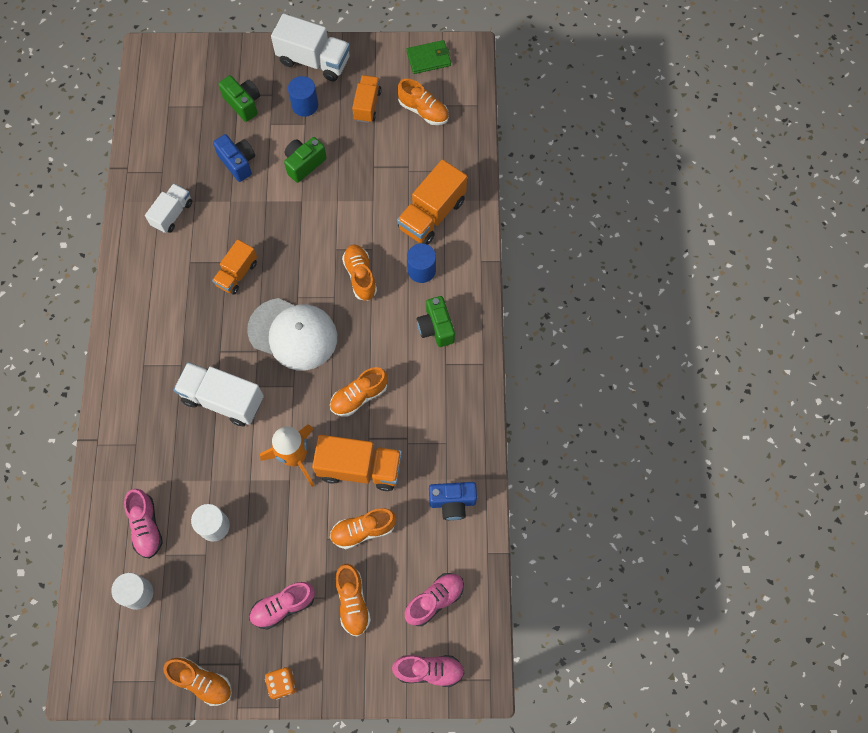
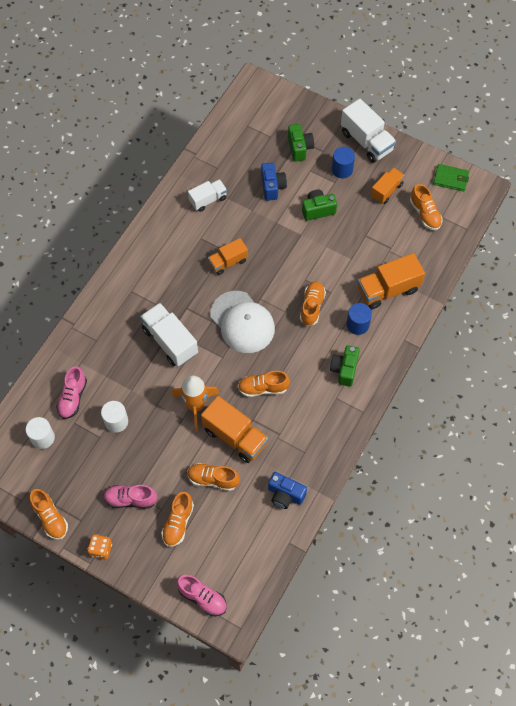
camera: 30 degrees right, 5 degrees down
(434, 600) = (234, 553): pink shoe -> none

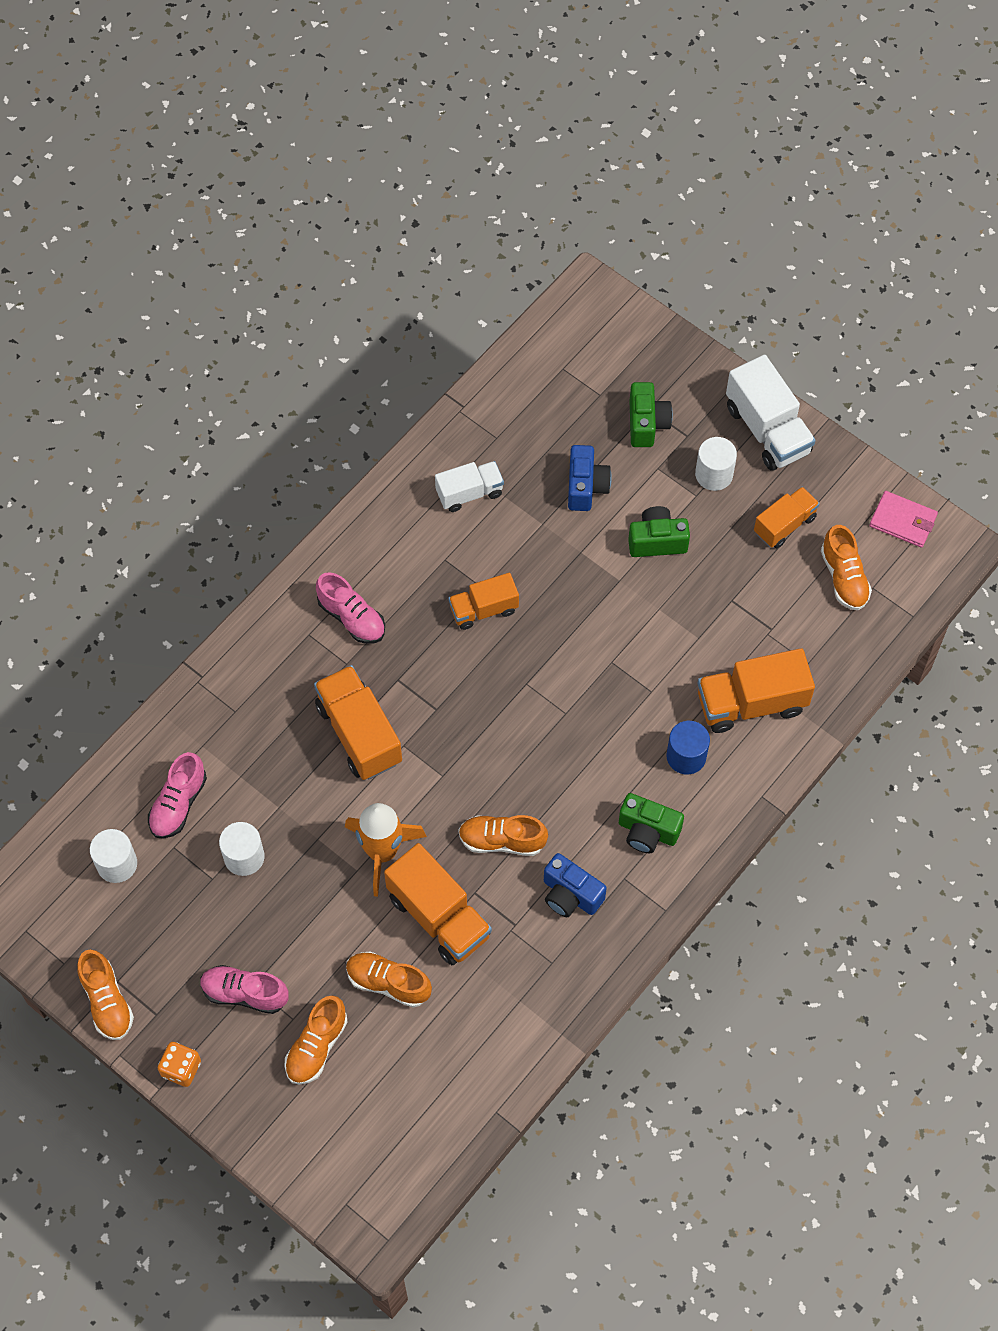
camera: 10 degrees right, 0 degrees up
(170, 341) = (359, 733): white truck -> orange truck
(202, 597) = (334, 1178): pink shoe -> pink shoe (351, 617)
(242, 322) = (488, 720): white cap -> none
(285, 495) = (505, 1030): blue camera -> blue camera (570, 895)
(312, 307) = (613, 712): orange shoe -> none
(342, 169) = (714, 474): blue cylinder -> white cylinder
(344, 369) = (647, 831): green camera -> green camera turned 90 degrees counterclockwise
(450, 179) = (903, 521): green wallet -> pink wallet

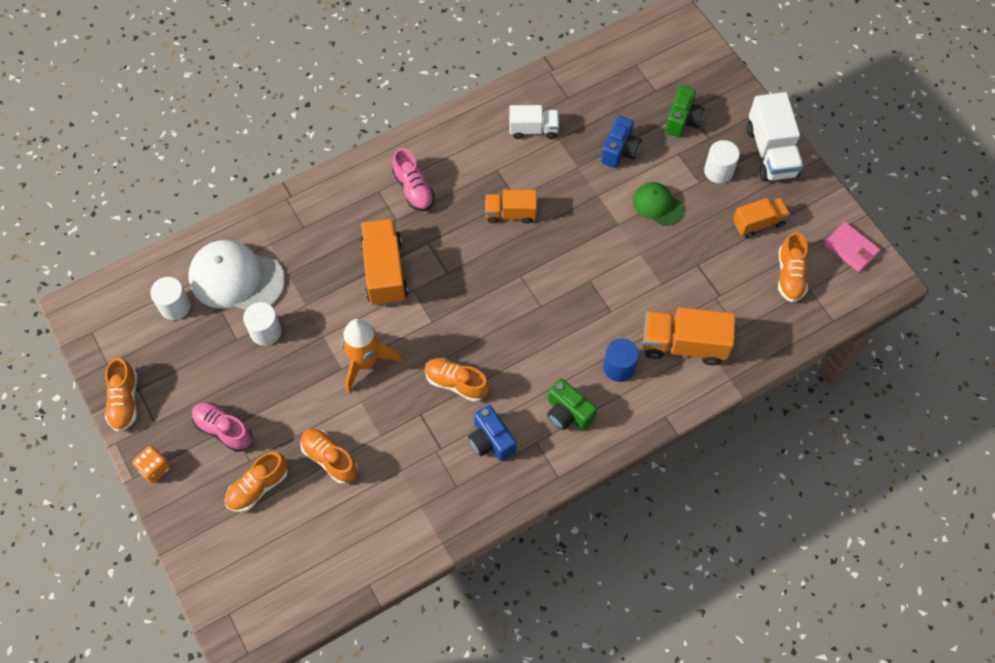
camera: 20 degrees right, 0 degrees up
(178, 804) = (236, 278): pink shoe -> white cap
(439, 916) = (387, 422): orange truck -> none
(657, 541) = (657, 205): green camera -> green cap

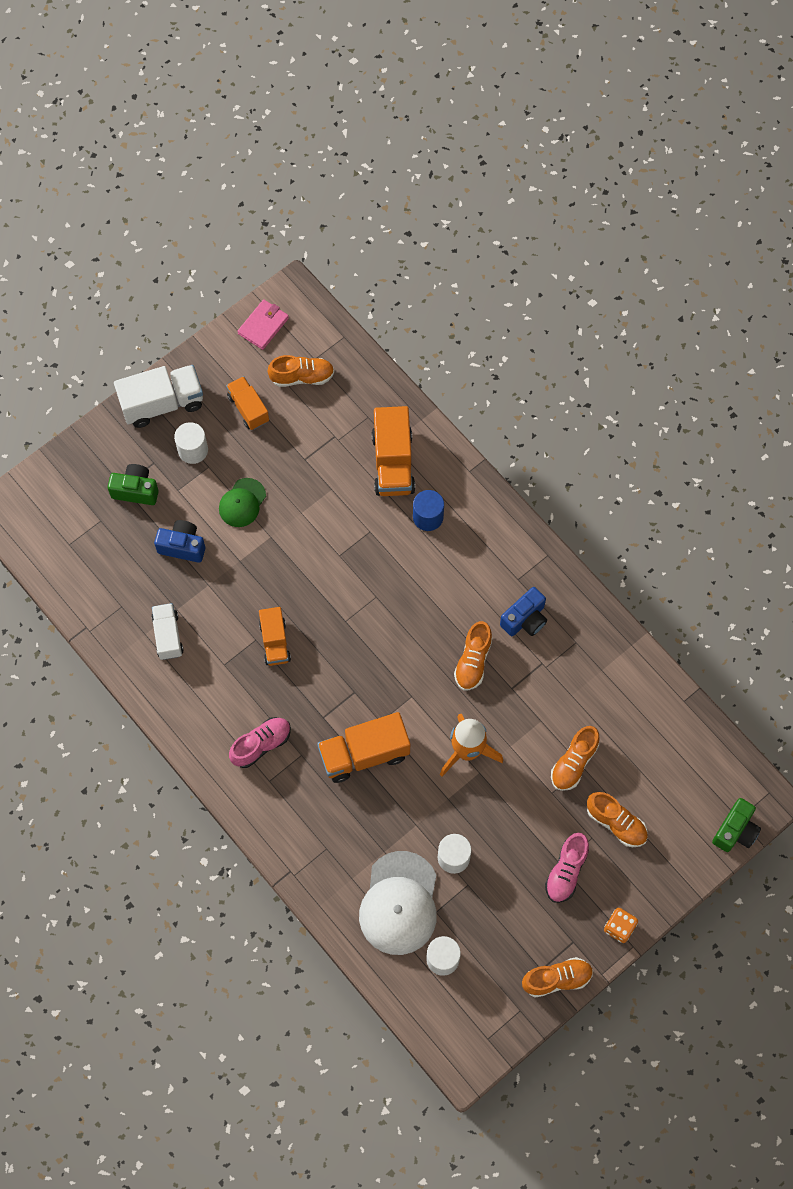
camera: 100 degrees left, 5 degrees up
(568, 413) = (483, 556): green camera -> green camera (735, 831)

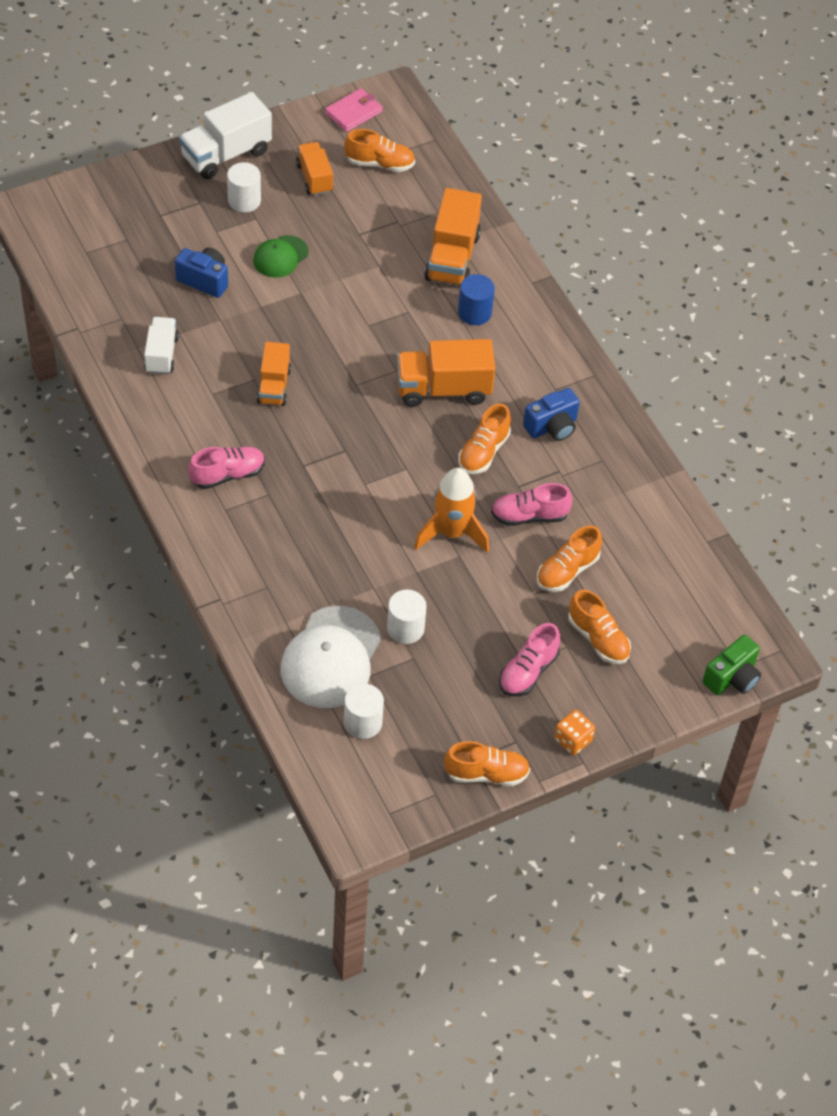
camera: 10 degrees right, 15 degrees down
(136, 490) = (172, 221): green camera -> none
(162, 403) = (226, 154): white truck -> white truck turned 150 degrees clockwise
(364, 754) = (337, 509): orange truck -> orange truck (443, 389)
(528, 716) = (529, 516): none -> pink shoe

